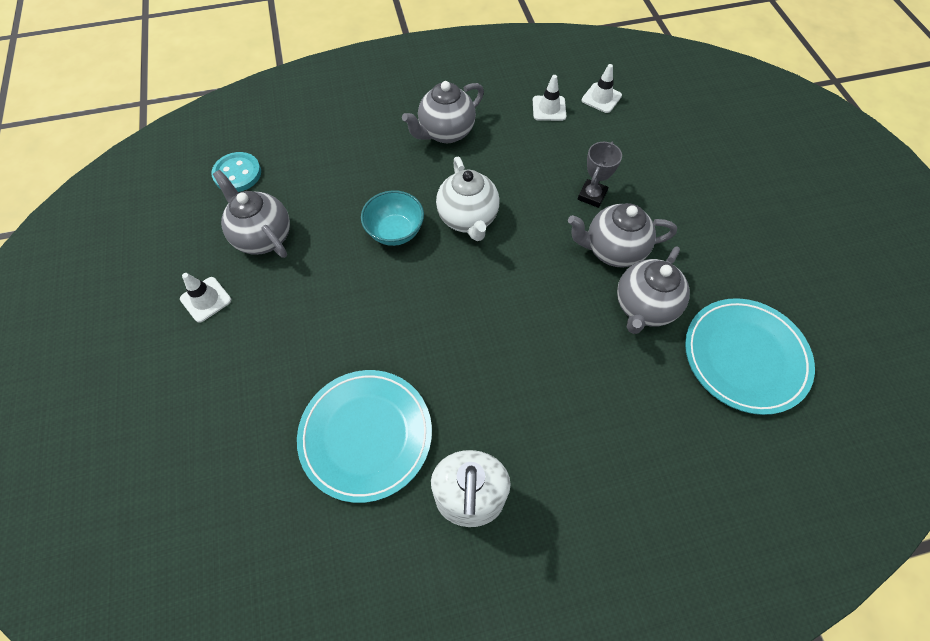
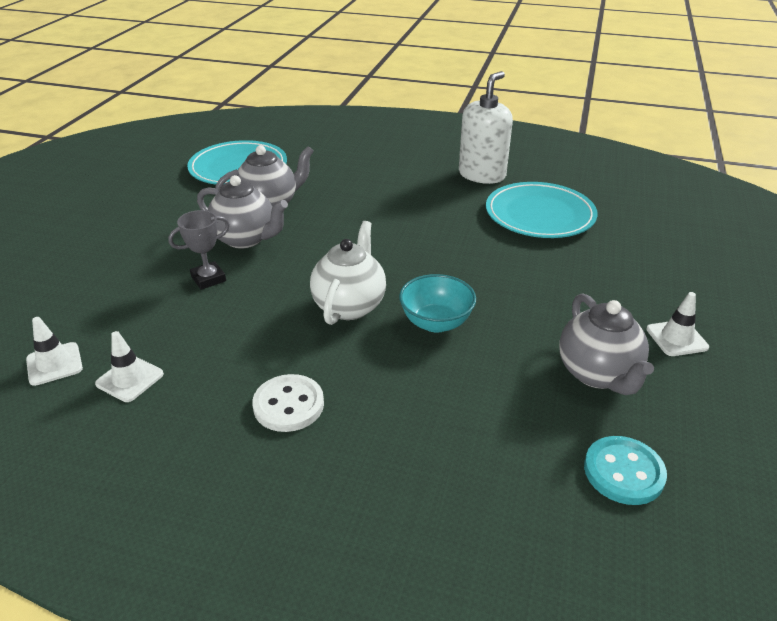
camera: 150 degrees left, 25 degrees down
(446, 132) = (288, 405): grey teapot -> white button

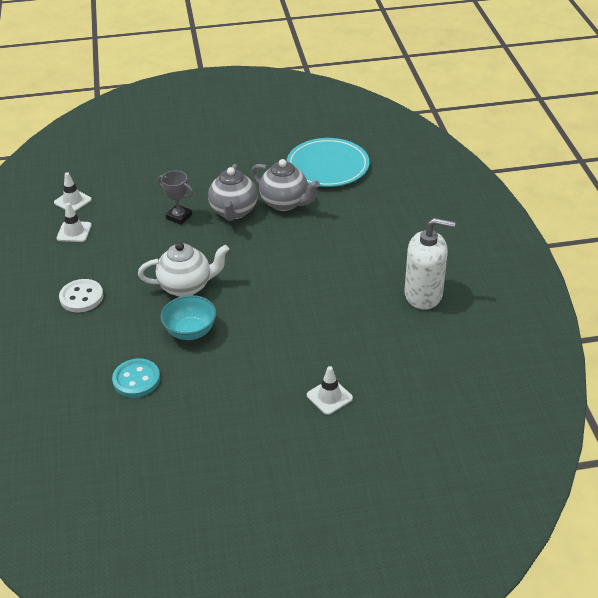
camera: 65 degrees right, 5 degrees up
(539, 215) = (378, 347): turquoise plate -> none
(598, 374) = (177, 424): grey teapot -> none
(623, 472) = (88, 452): turquoise button -> turquoise button (136, 379)
(676, 338) = (242, 461): white traffic cone -> white traffic cone (329, 397)

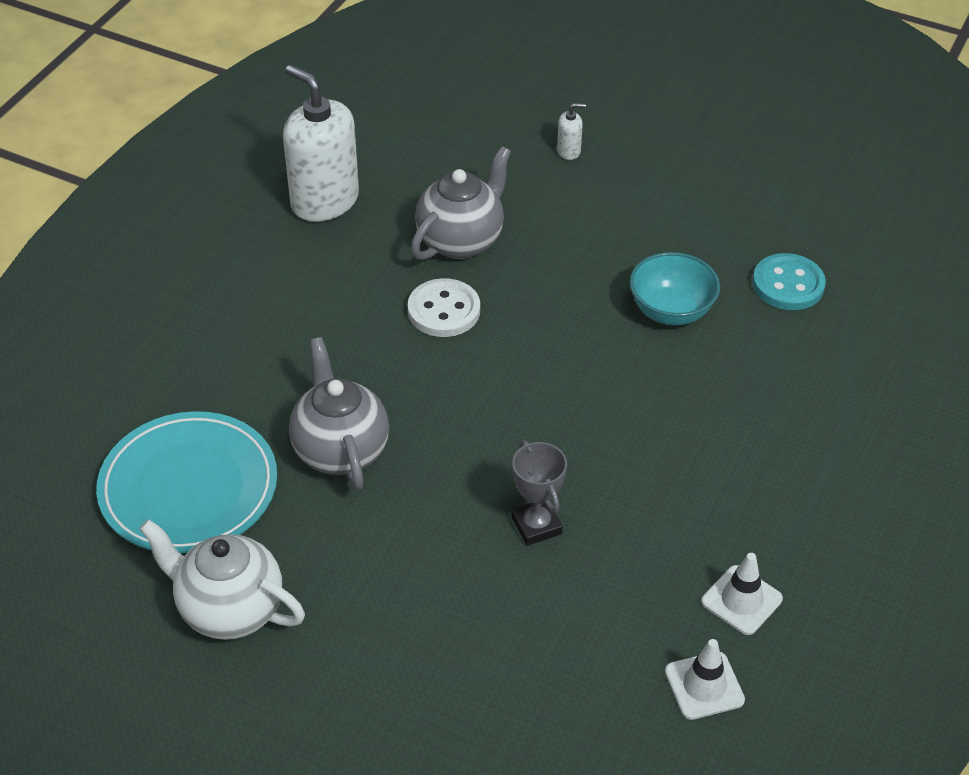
camera: 145 degrees left, 5 degrees up
(81, 297) = (798, 451): white button -> white button (444, 310)
(186, 286) = (625, 382): white teapot -> white teapot (229, 609)
(234, 212) = (438, 482): grey teapot -> grey teapot (461, 241)
(329, 397) = (569, 151): white traffic cone -> white soap dispenser

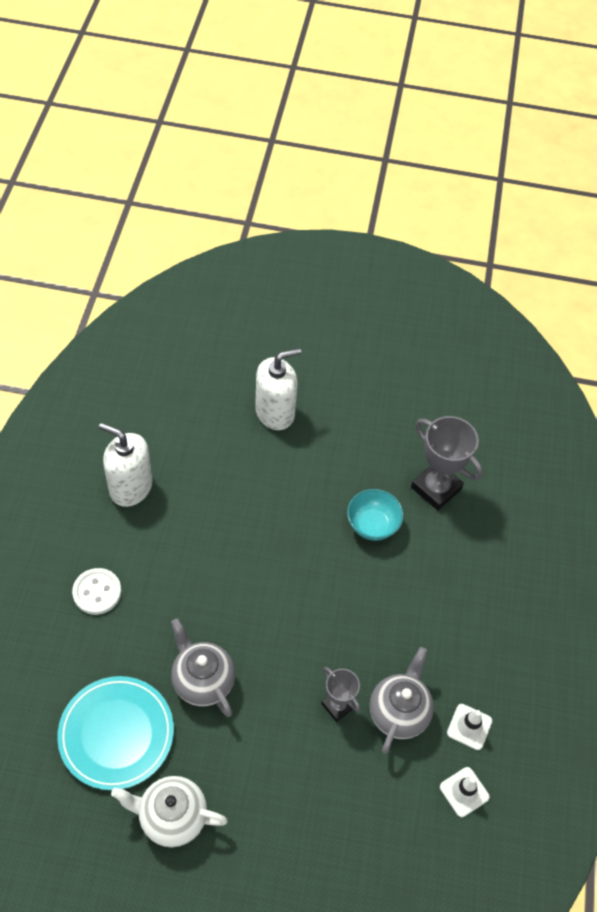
camera: 20 degrees left, 10 degrees up
(444, 310) = (234, 557): white button -> white button (97, 592)
(461, 241) = (228, 500): grey teapot -> grey teapot (398, 712)
(569, 151) = (275, 412): white soap dispenser -> white soap dispenser, size x2.47
(788, 284) = (436, 488): turquoise button -> grey trophy

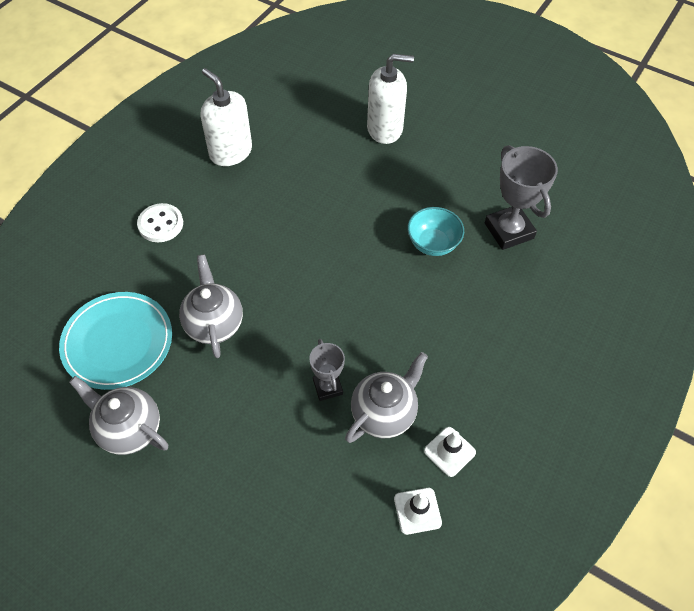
camera: 25 degrees right, 0 degrees up
(172, 817) = (129, 429): white teapot -> grey teapot

